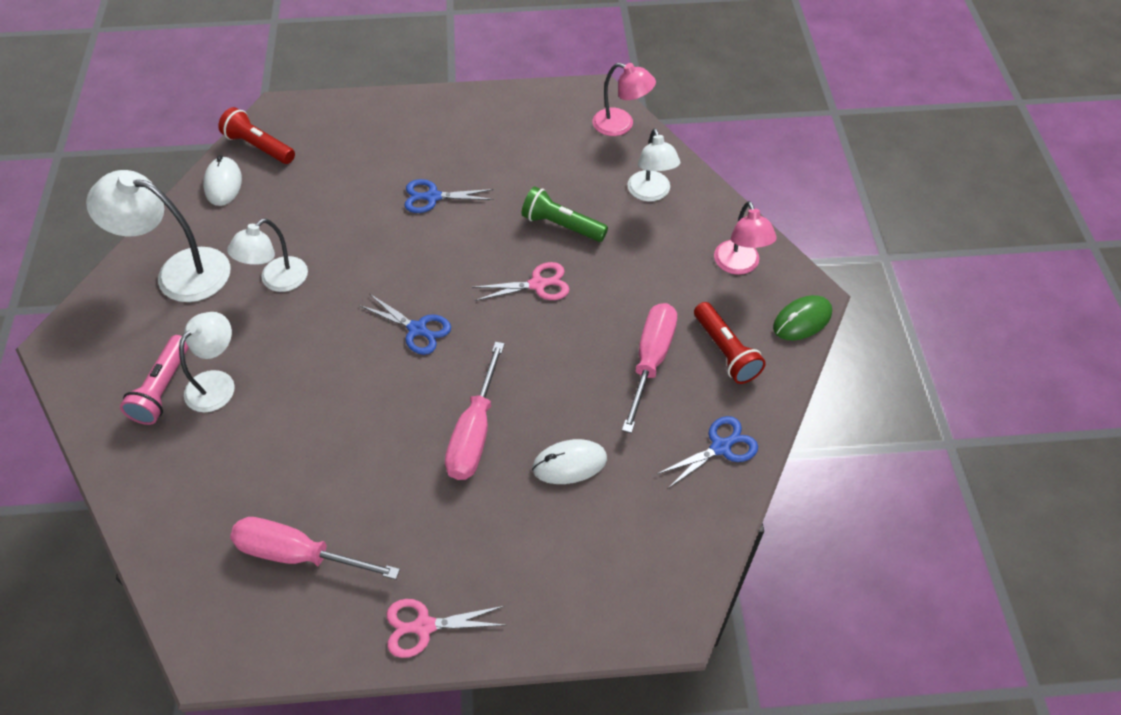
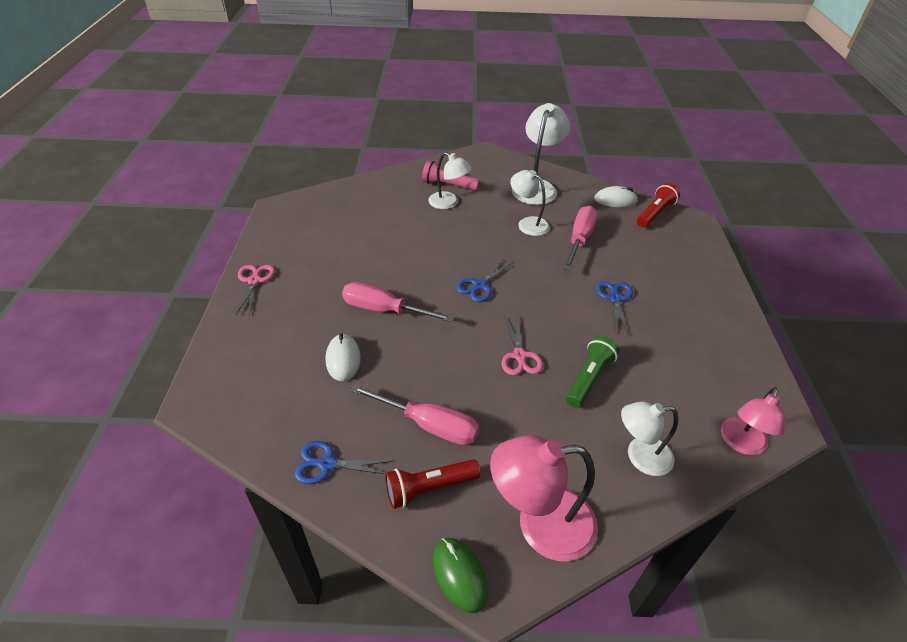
camera: 95 degrees right, 10 degrees down
(298, 554) = (322, 234): pink screwdriver -> pink screwdriver (579, 239)
(721, 447) = (327, 464): blue scissors -> blue scissors turned 120 degrees clockwise
(739, 265) = (540, 525): pink lamp -> pink lamp, size x1.55

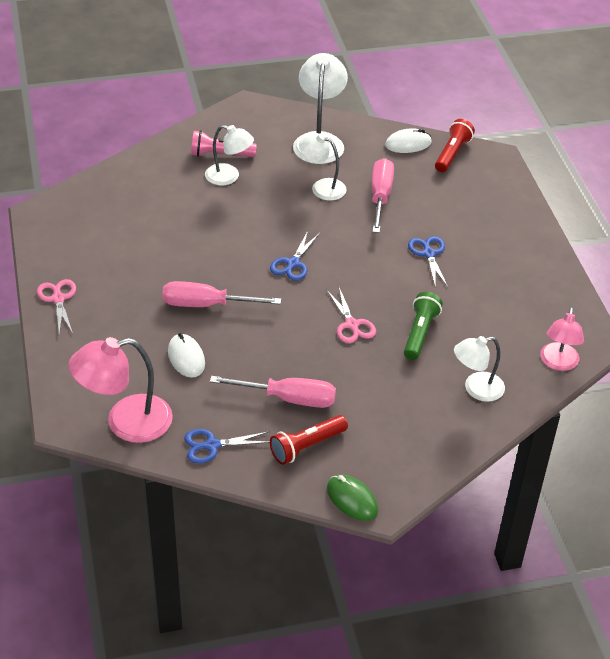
camera: 15 degrees left, 0 degrees up
(540, 525) = (405, 454): pink lamp -> pink lamp (126, 422)

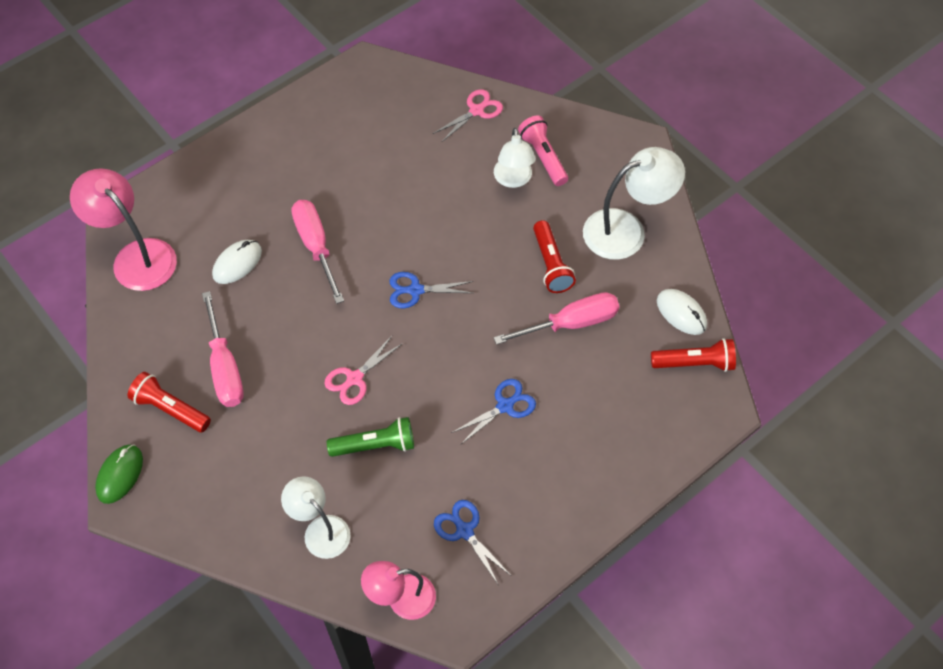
camera: 65 degrees right, 15 degrees up
(58, 298) = (262, 134): pink scissors -> pink scissors (476, 110)
(212, 445) = (137, 333): blue scissors -> blue scissors (464, 530)
(322, 187) = (551, 264): white lamp -> red flashlight

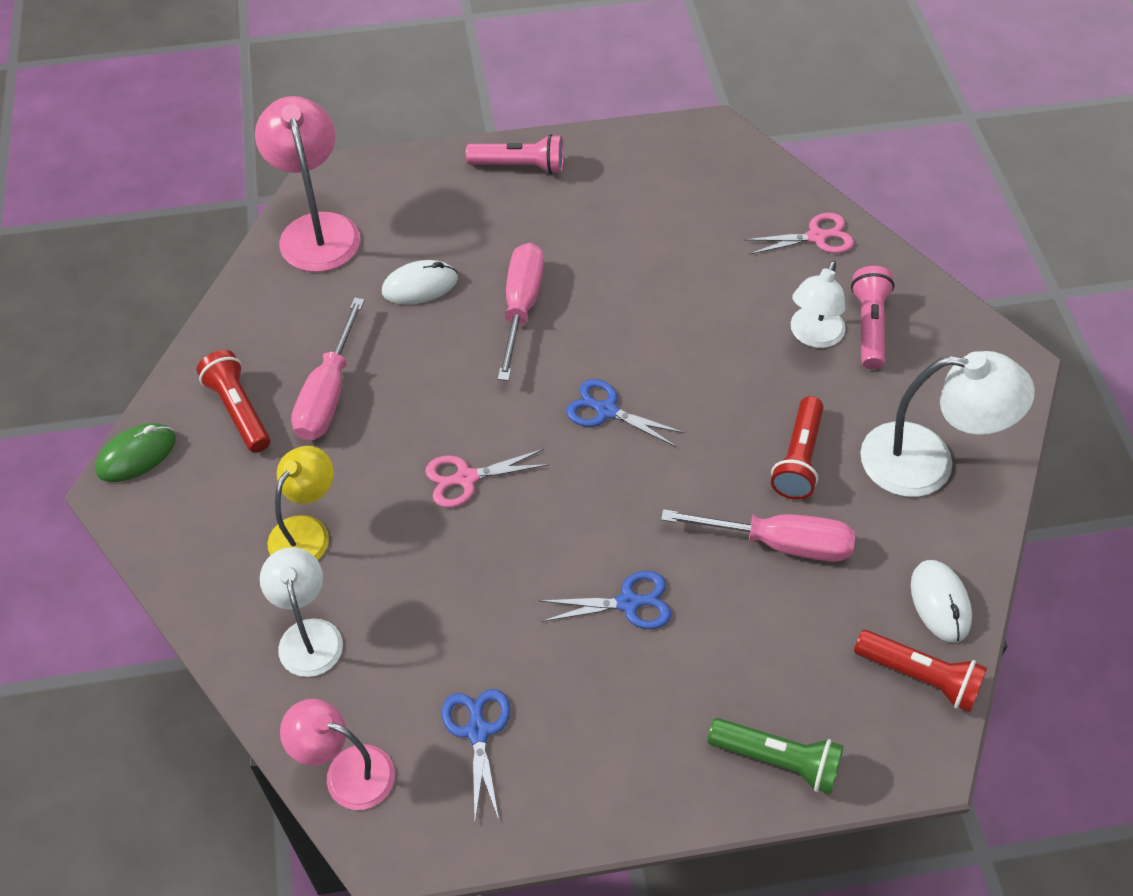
camera: 30 degrees right, 5 degrees down
(250, 146) = (520, 166): none -> pink flashlight
(273, 465) = (306, 531): none -> yellow lamp
(375, 445) = (438, 569): green flashlight -> green flashlight (777, 760)

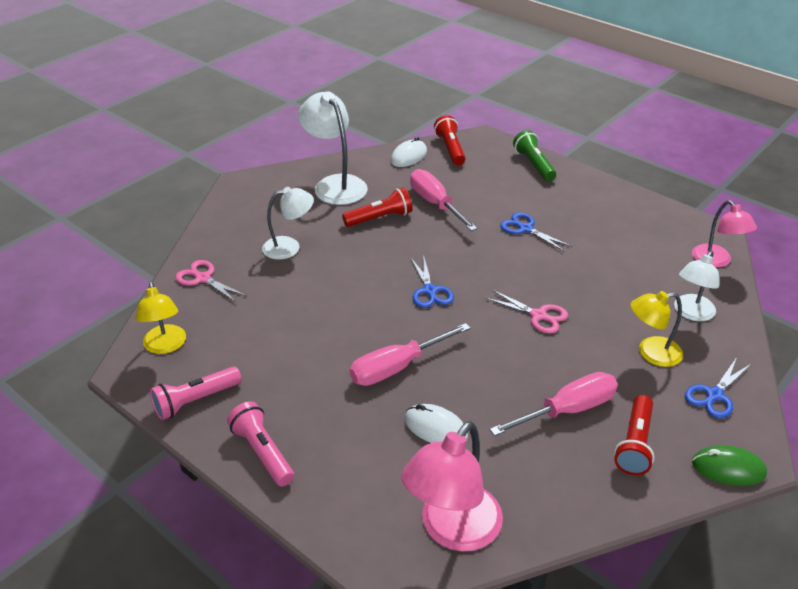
camera: 130 degrees left, 15 degrees down
(477, 731) = (642, 237): blue scissors -> blue scissors (714, 395)
(725, 166) = (165, 346): none -> yellow lamp
(869, 326) = (260, 232): pink flashlight -> pink flashlight (195, 401)

